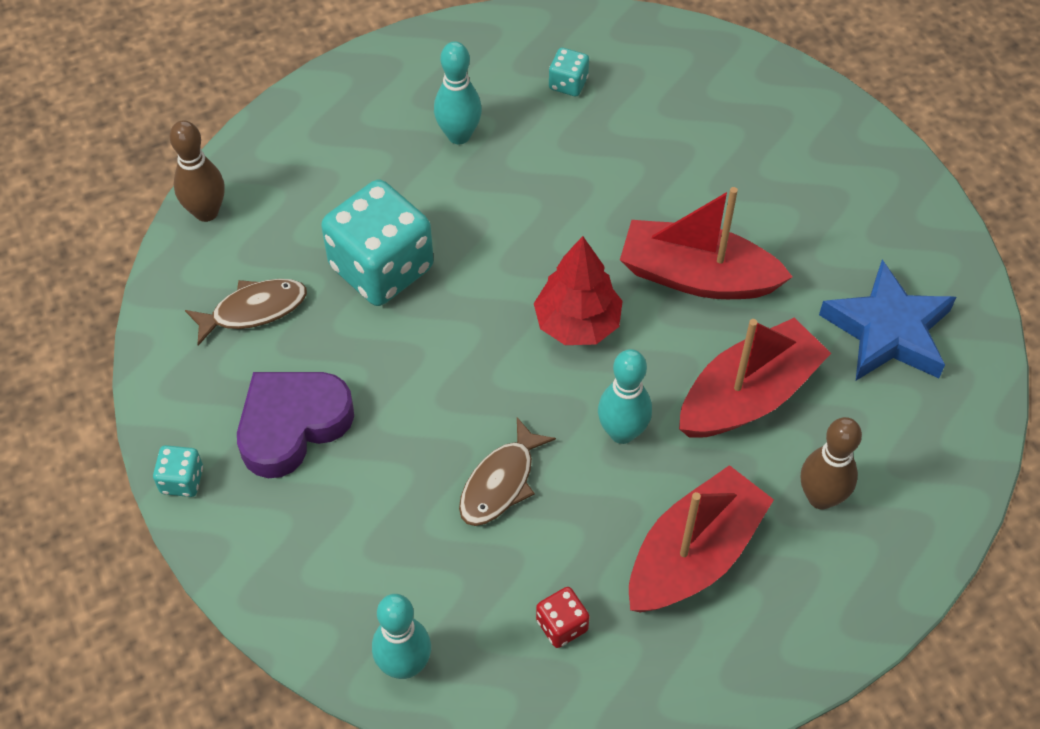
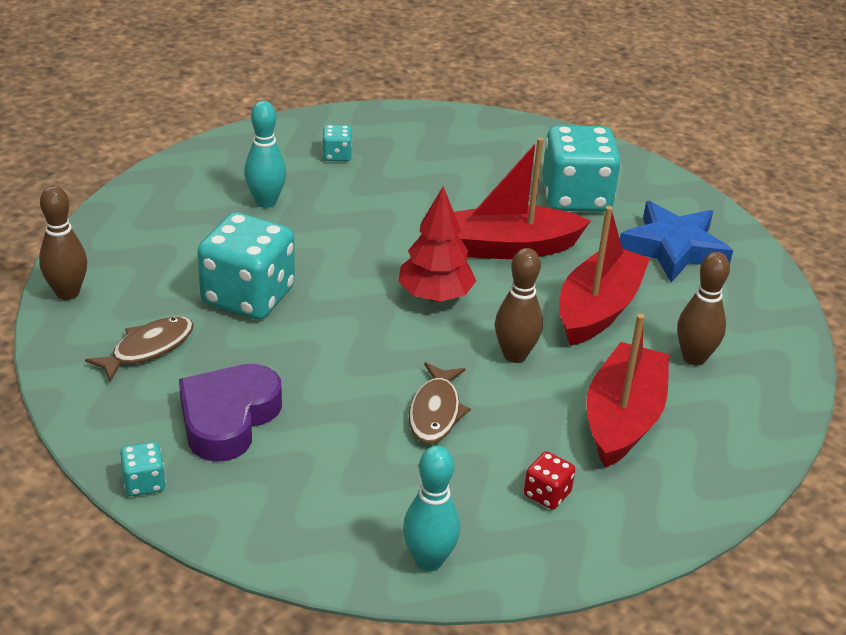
camera: 25 degrees left, 20 degrees down
(622, 432) = (515, 355): turquoise bowling pin -> brown bowling pin
(813, 220) = (576, 197): none -> turquoise dice

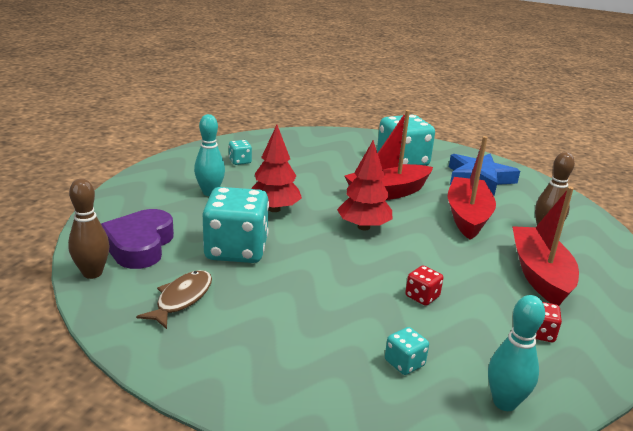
camera: 20 degrees left, 10 degrees down
(144, 483) = (241, 402): turquoise dice -> turquoise dice (404, 363)
(228, 418) = (277, 335): purple heart -> purple heart (139, 245)
(334, 244) = (274, 209): none -> red tree
(435, 412) = (422, 297): brown fish -> red dice
(515, 355) = (442, 251): brown bowling pin -> none

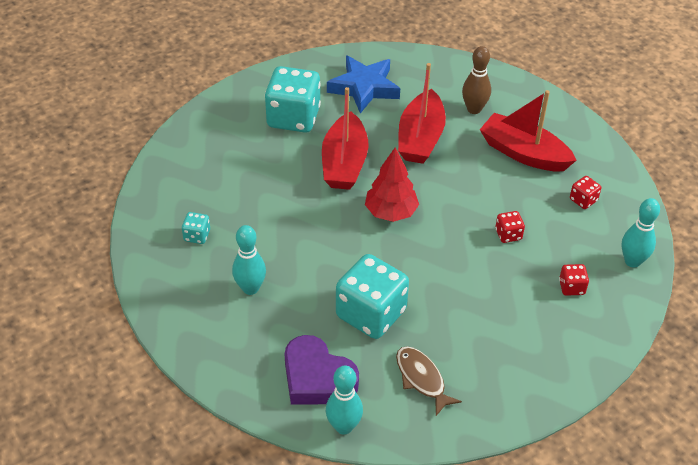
camera: 55 degrees left, 20 degrees up
(92, 273) = (344, 426): brown bowling pin -> turquoise bowling pin
(274, 209) = (318, 256): red tree -> none
(404, 363) = (571, 287): turquoise dice -> red dice
(467, 217) = (420, 138): red boat -> red boat turned 120 degrees counterclockwise

